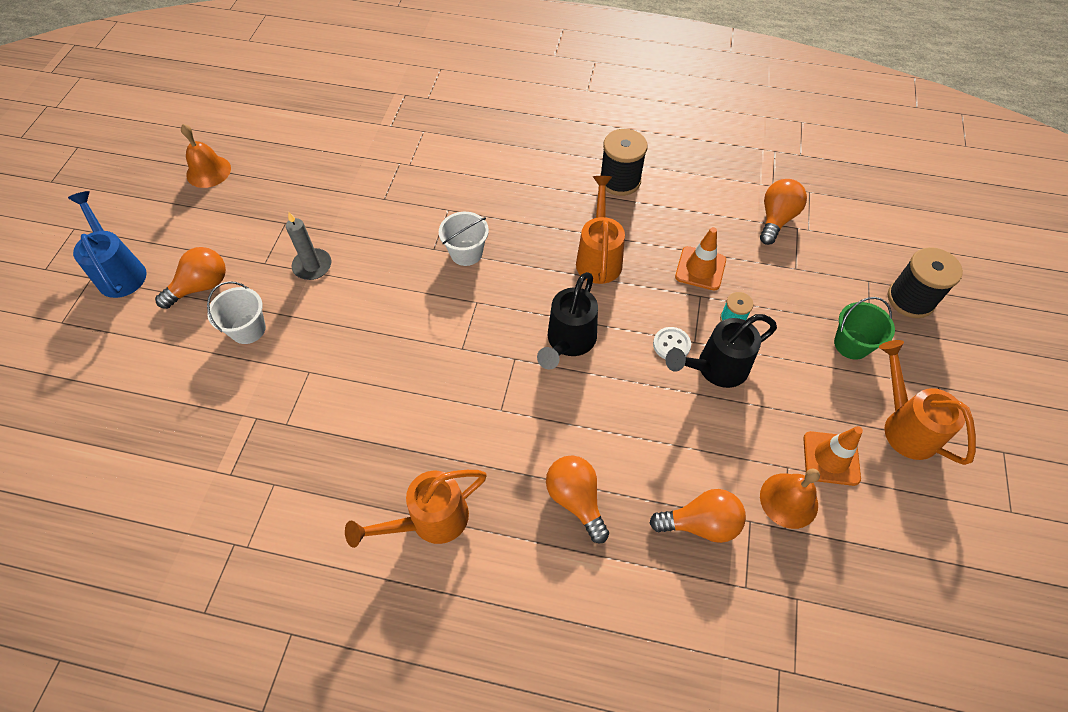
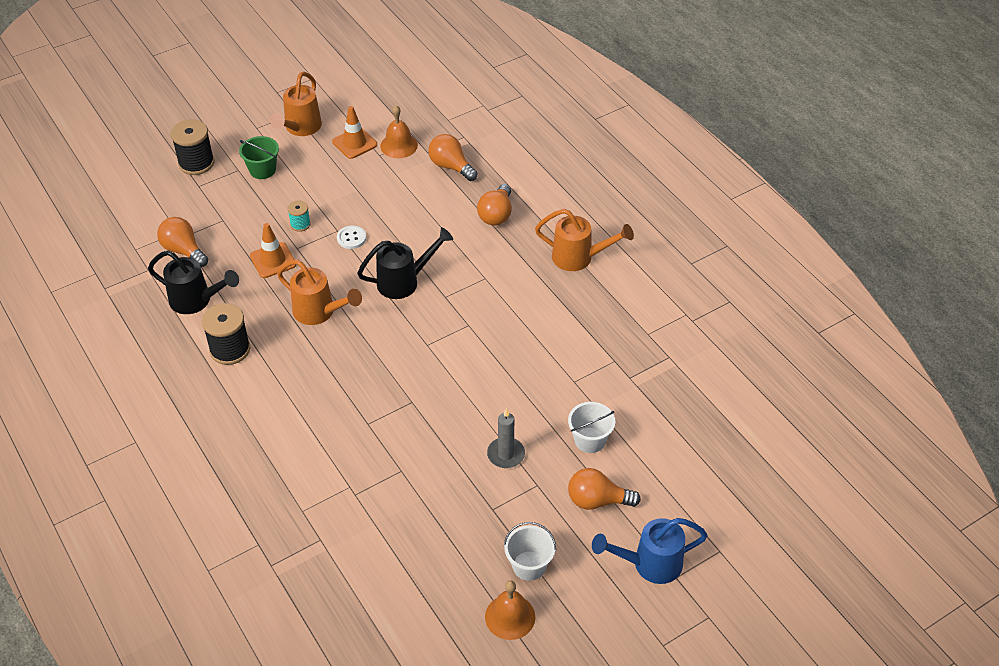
camera: 135 degrees left, 10 degrees down
(120, 271) = (650, 564): blue watering can -> blue watering can turned 60 degrees clockwise
(466, 253) = (394, 381): white bucket -> white bucket (529, 566)
(599, 257) = (319, 312): orange watering can -> orange watering can turned 105 degrees counterclockwise
(715, 368) = (347, 211): black watering can -> black watering can (196, 301)
(776, 219) = (184, 250): orange light bulb -> orange light bulb turned 60 degrees clockwise

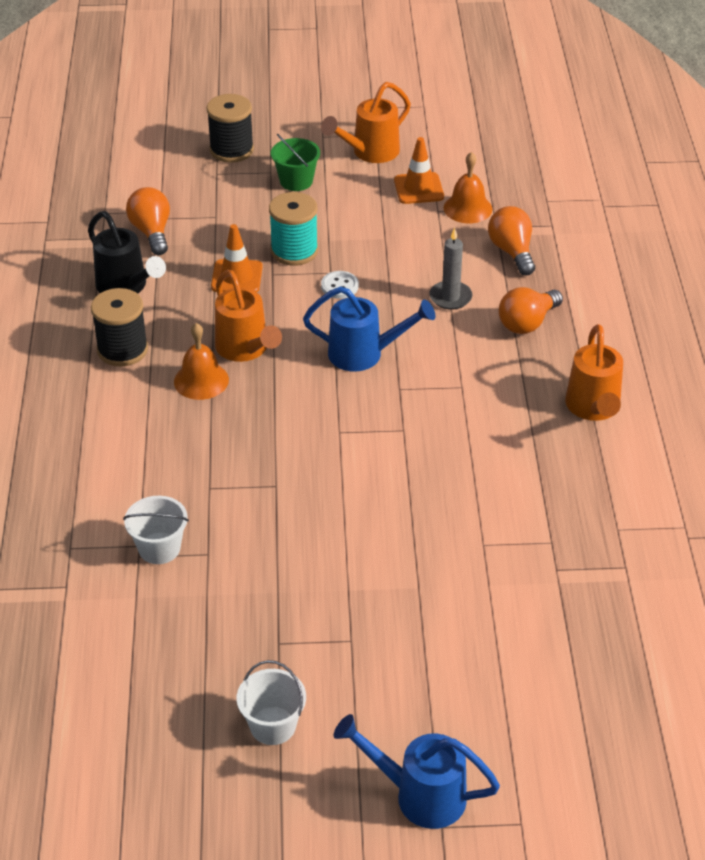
camera: 30 degrees right, 5 degrees down
(300, 224) = (294, 251): turquoise spool -> turquoise spool, size x1.84
(404, 281) = (364, 354): black watering can -> blue watering can
(506, 454) = (339, 590): grey candle -> grey candle (450, 297)
(510, 616) = (208, 771): orange bell -> orange bell (201, 380)
(579, 258) = (593, 408): orange watering can -> orange watering can turned 45 degrees clockwise
(589, 440) = (452, 618): white bucket -> white bucket (159, 548)
(597, 500) = (410, 691): orange light bulb -> none

